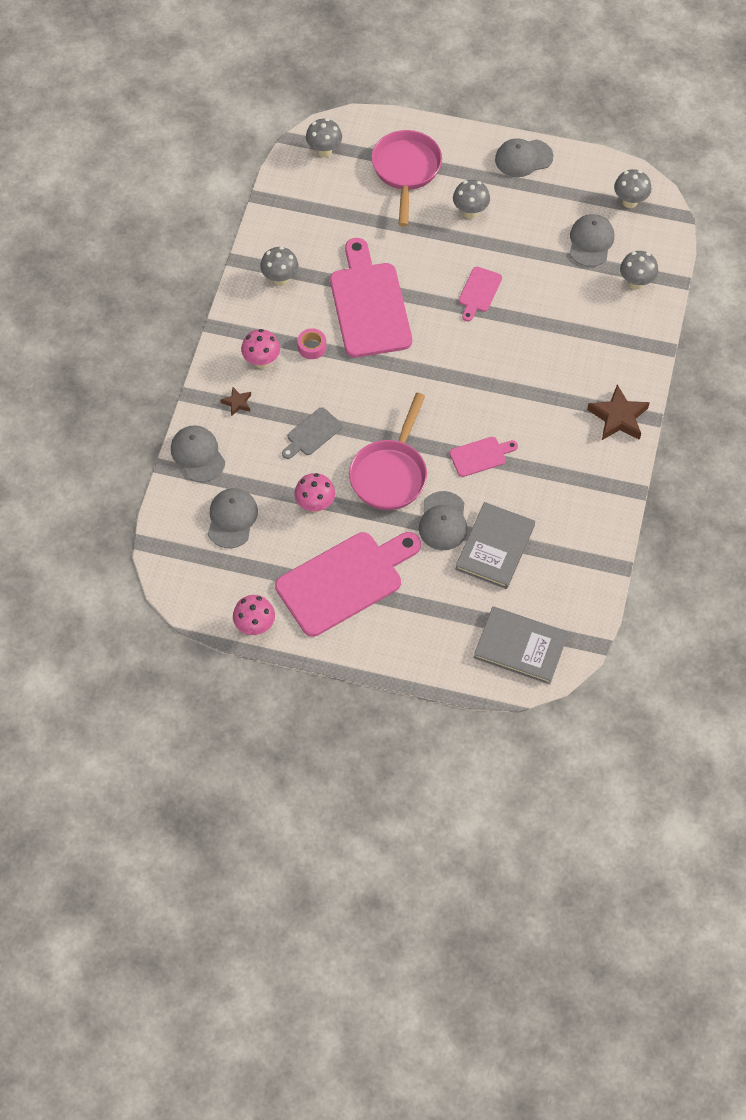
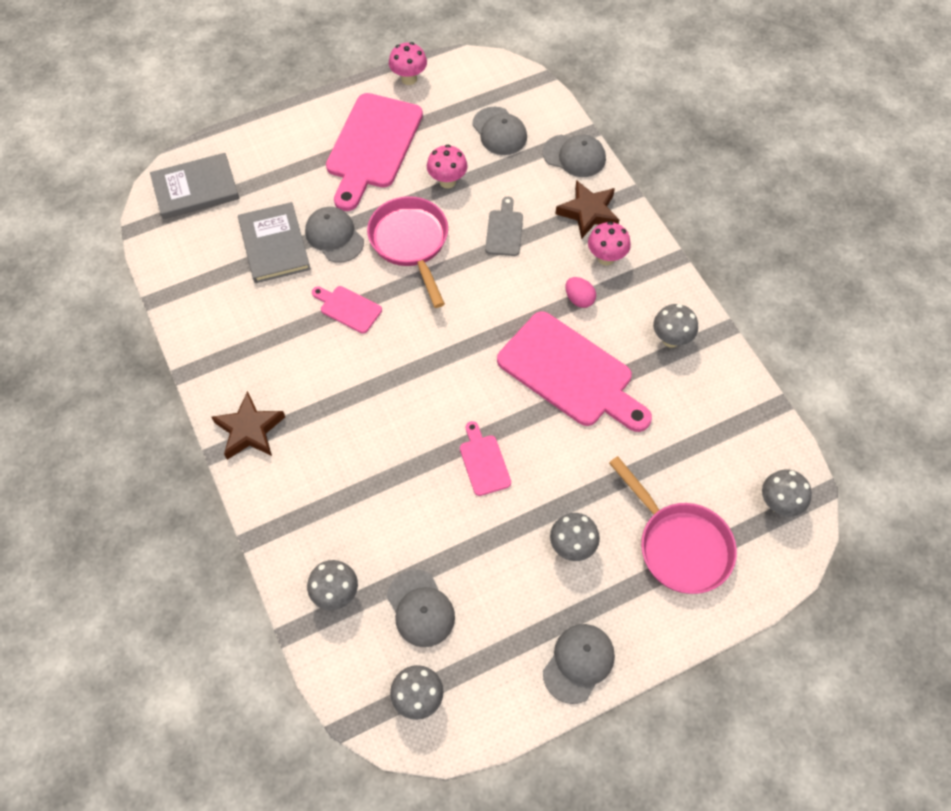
camera: 140 degrees right, 0 degrees up
(237, 403) = (588, 212): brown star -> brown star, size x1.93
(312, 347) = (579, 299): pink tape -> pink egg
(480, 456) = (348, 308): pink cutting board -> pink cutting board turned 90 degrees clockwise

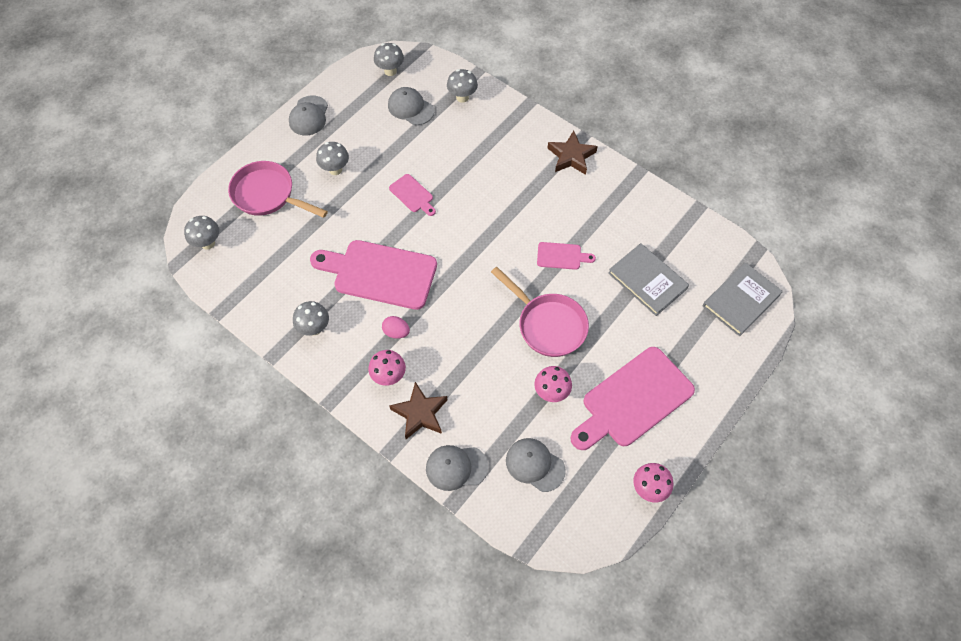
camera: 155 degrees right, 0 degrees up
(334, 236) = (609, 306): grey cap -> none
(372, 146) = (633, 400): pink cutting board -> pink cutting board turned 120 degrees counterclockwise
(504, 230) = (481, 367): grey cutting board -> none

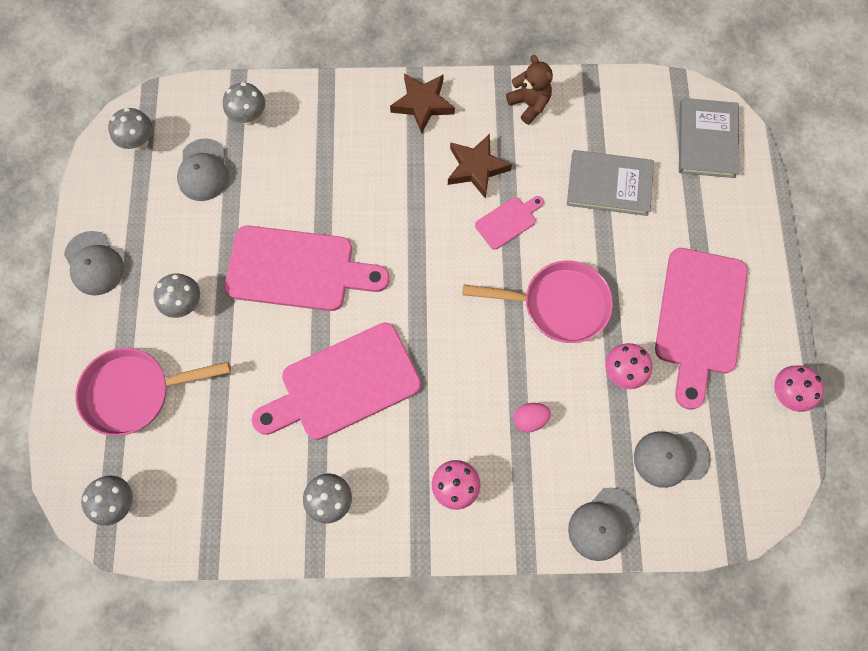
camera: 40 degrees left, 10 degrees up
(396, 332) = (419, 434): pink egg -> pink egg (530, 419)
(410, 108) = (203, 170): grey cap -> grey cap turned 90 degrees counterclockwise
(412, 195) = (297, 269): pink cutting board -> pink cutting board, size x2.15
(420, 413) = (520, 499): brown star -> brown star (476, 168)
(639, 200) = (529, 104): none -> brown teddy bear

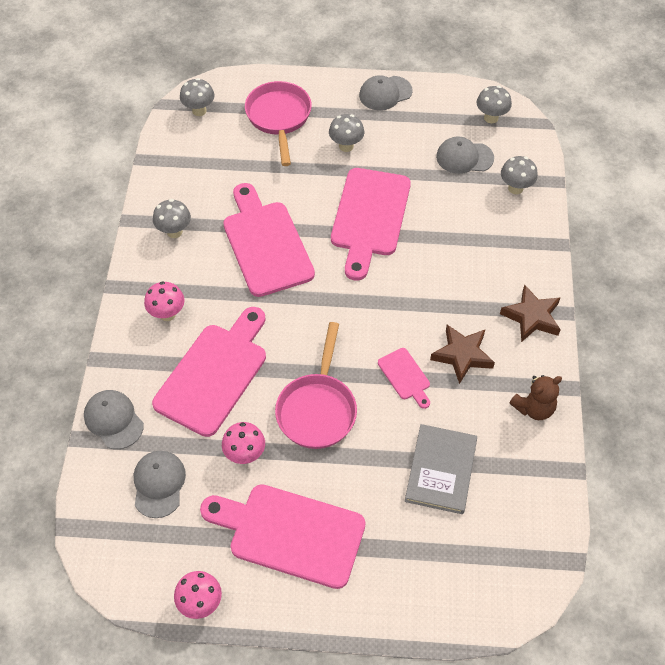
camera: 95 degrees right, 15 degrees down
(530, 419) = (214, 374): pink egg -> pink cutting board
(707, 140) = (492, 577): grey book -> none

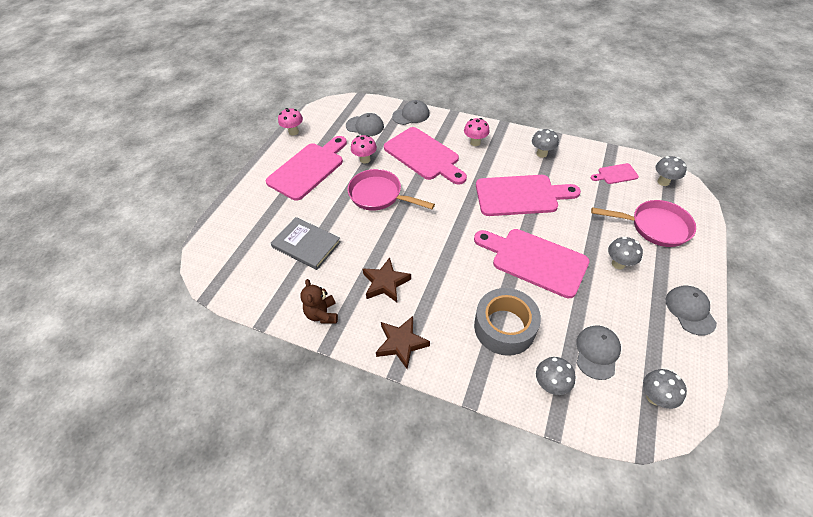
camera: 110 degrees right, 5 degrees down
(405, 376) = (383, 245): pink cutting board -> pink cutting board (615, 174)
(470, 231) = (504, 327): none -> grey tape

